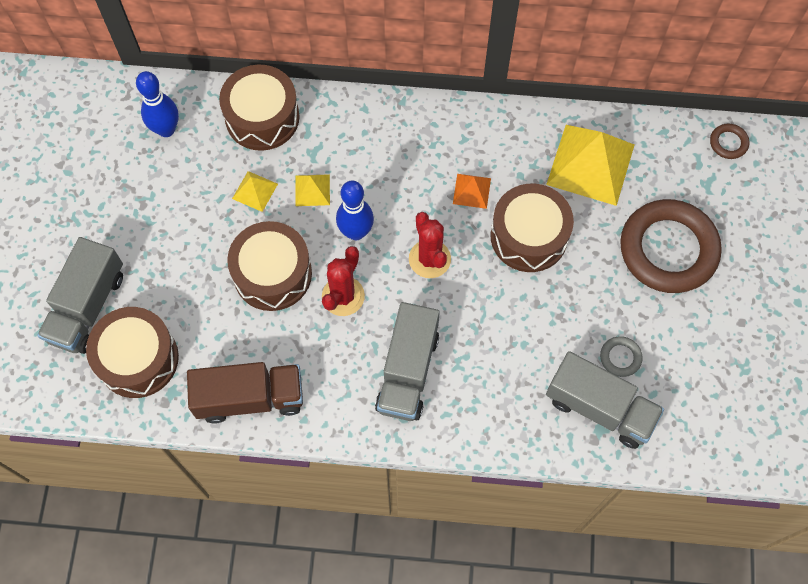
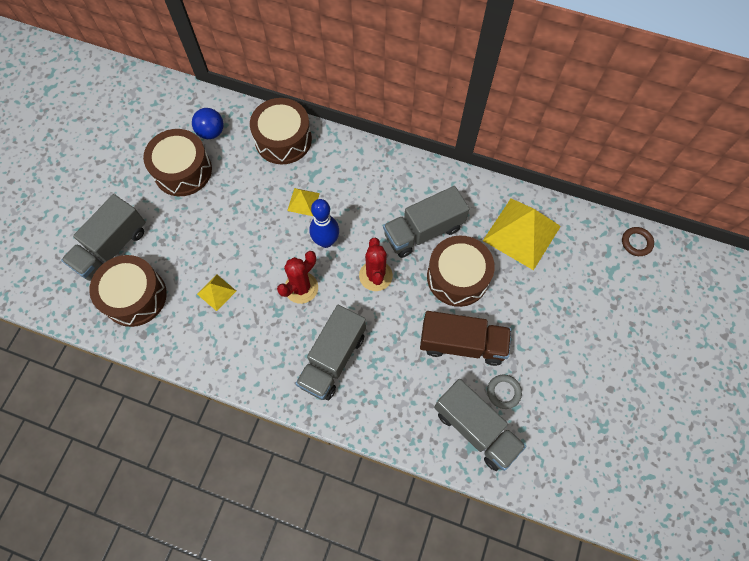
camera: 15 degrees right, 0 degrees up
(166, 129) = (211, 132): blue bowling pin -> blue ball
(250, 398) = (207, 348): brown truck -> brown truck (462, 344)
(255, 191) = (260, 192): yellow pyramid -> yellow pyramid (216, 292)
(272, 274) = (254, 257): brown drum -> brown drum (183, 170)
(472, 191) = (423, 231): orange pyramid -> grey truck
(668, 249) = (565, 315): brown ring -> none

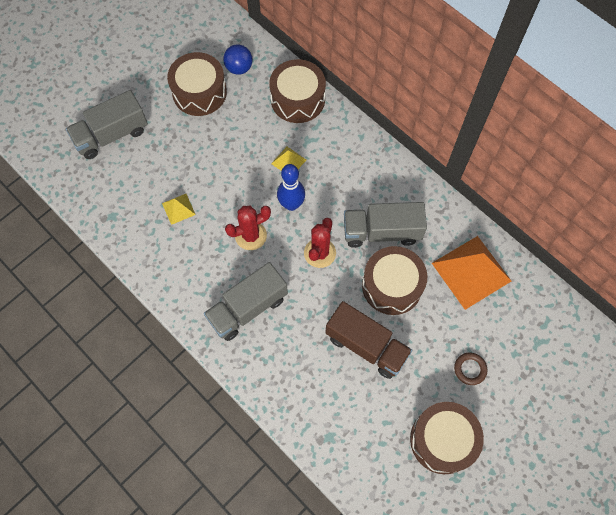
camera: 25 degrees right, 0 degrees up
(135, 296) = (111, 183): brown drum -> brown drum (442, 440)
(475, 429) = (341, 424): grey truck -> none
(503, 392) = (382, 404): grey ring -> none
(521, 233) = (471, 272): yellow pyramid -> orange pyramid
(636, 242) = (577, 327): brown ring -> brown ring (470, 369)

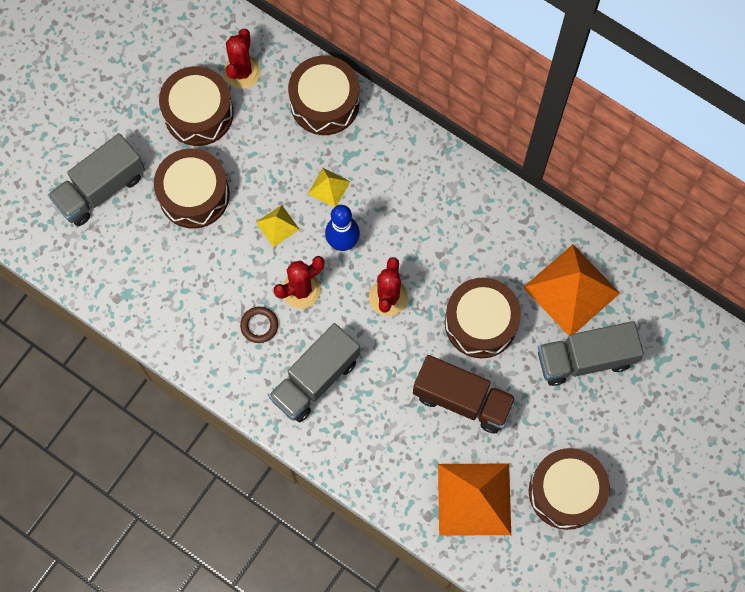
camera: 10 degrees left, 5 degrees up
(178, 209) = (206, 271): yellow pyramid -> yellow pyramid (277, 226)
(182, 150) = (194, 195): none -> brown drum
(239, 68) = (242, 72): blue ball -> red cactus
(362, 432) = (474, 499): none -> orange pyramid
(381, 232) = (458, 259): grey truck -> grey truck (585, 359)
(470, 369) = (585, 406): brown ring -> brown ring (259, 325)

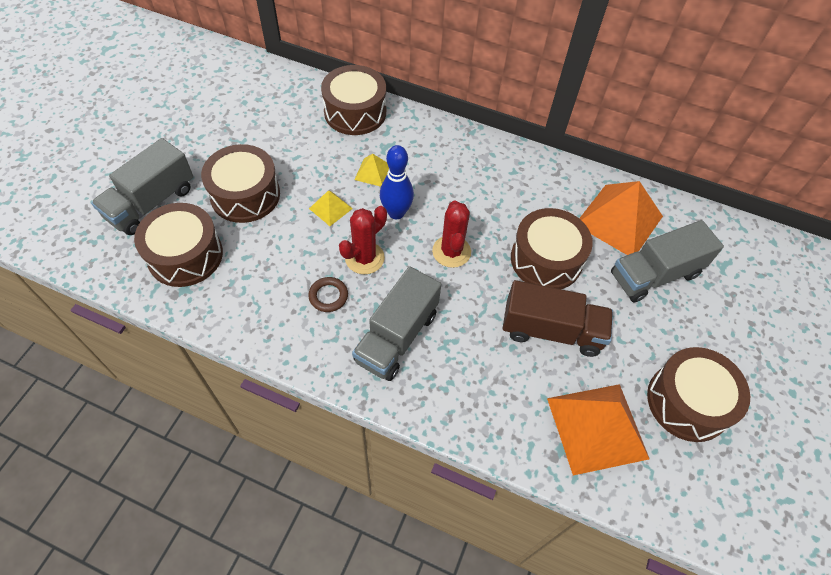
camera: 15 degrees left, 15 degrees down
(198, 113) = (241, 133): brown drum -> brown drum (185, 255)
(242, 72) = (277, 100): red cactus -> none

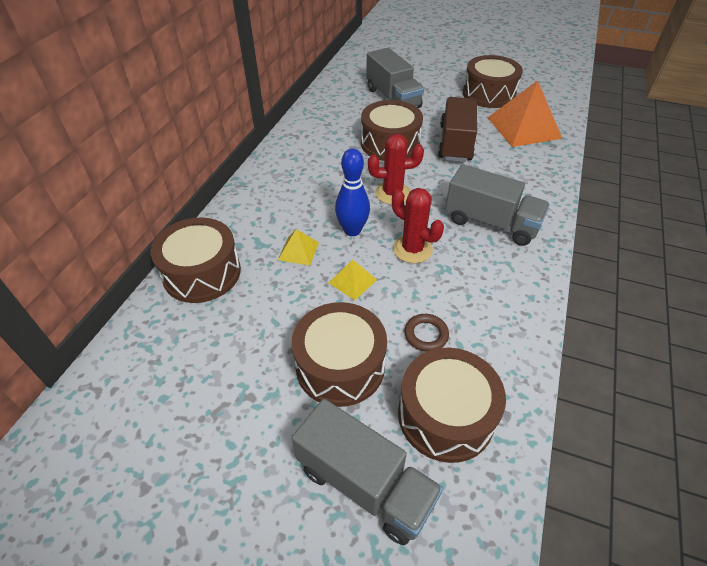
camera: 90 degrees left, 10 degrees down
(328, 296) = (464, 272): brown ring -> brown ring (426, 334)
(619, 220) = (344, 109): orange pyramid -> none

